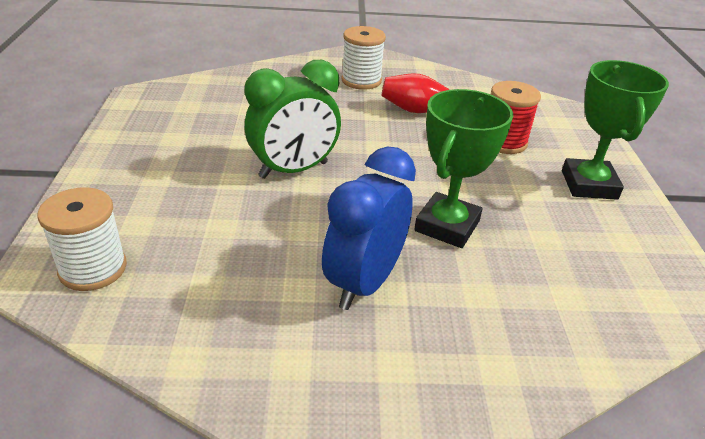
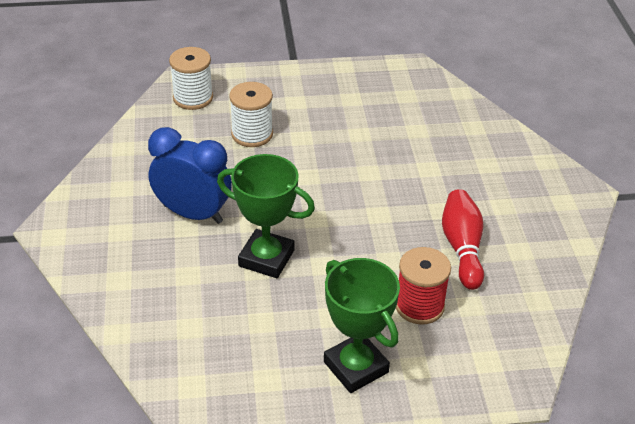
camera: 85 degrees right, 5 degrees up
(293, 170) = (323, 166): green clock -> none
(361, 81) = (509, 196): white spool -> white spool (252, 134)
(589, 185) = (356, 367): green trophy -> green trophy turned 60 degrees clockwise

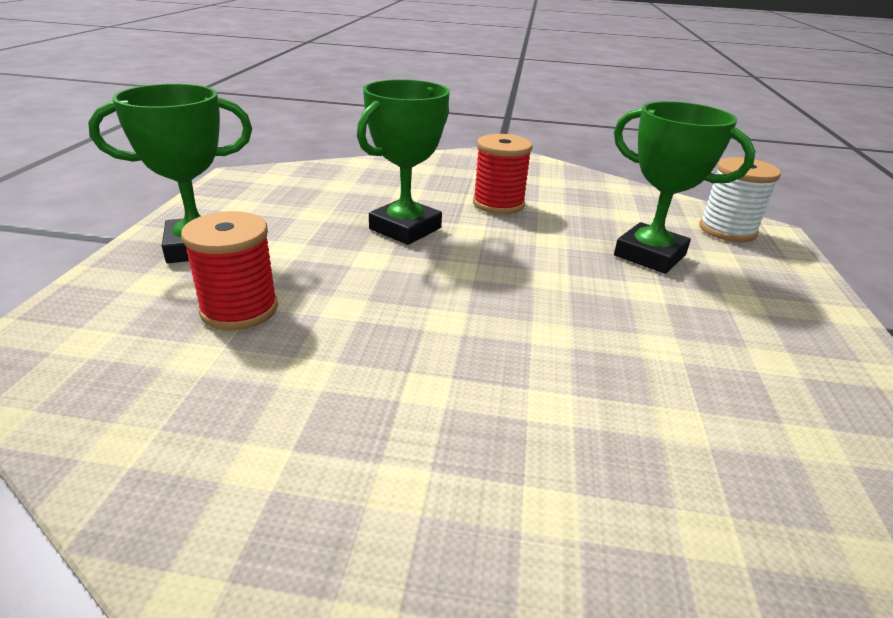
camera: 105 degrees right, 10 degrees down
(193, 214) = (498, 204): blue clock -> red spool
(252, 134) = (649, 255): white spool -> green trophy
(462, 248) = (318, 384): red bowling pin -> none

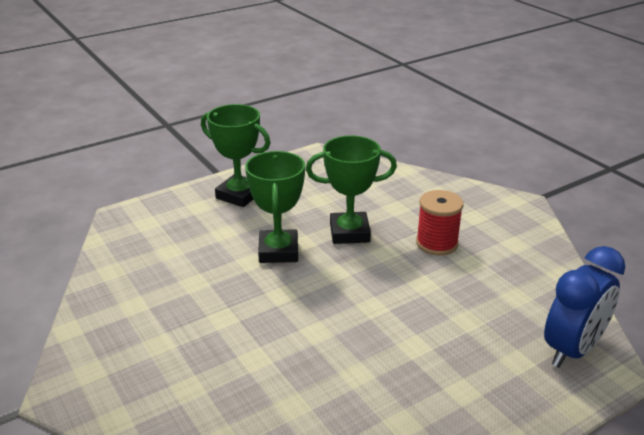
camera: 50 degrees right, 0 degrees up
(239, 309) = (210, 238): red spool -> none
(649, 255) = (466, 330): green trophy -> green trophy (278, 251)
(727, 230) = (572, 349): white spool -> blue clock

